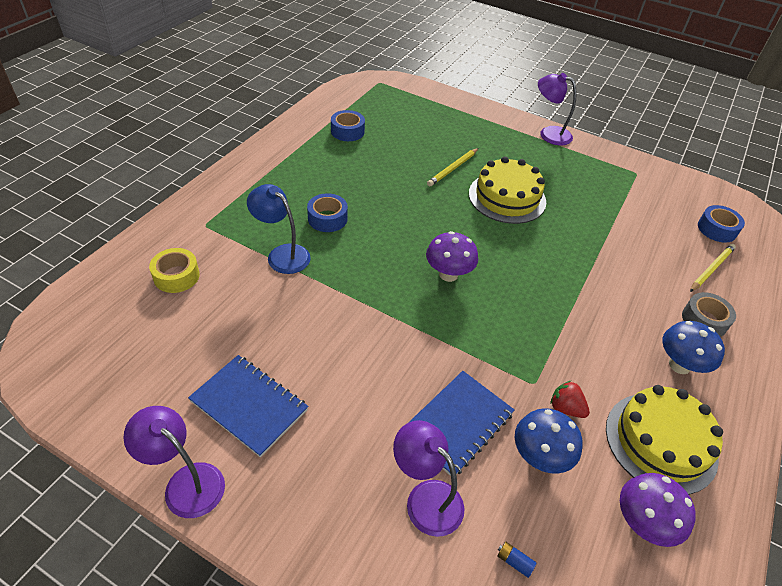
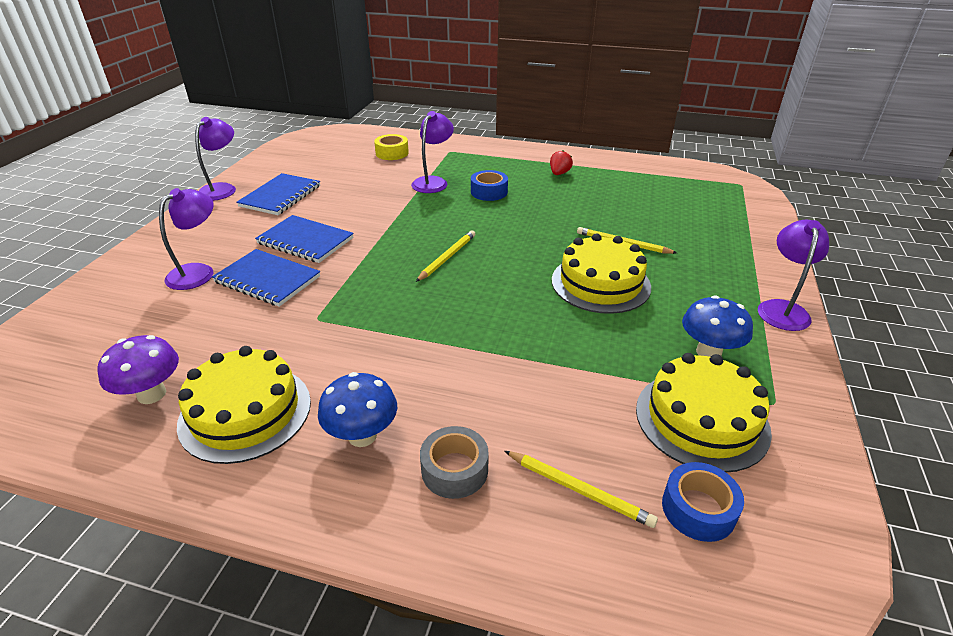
camera: 80 degrees right, 10 degrees down
(282, 254) = (433, 182): blue lamp -> purple lamp
(347, 131) = (628, 181): blue tape -> none
(382, 384) = (305, 241): none -> blue notebook
(448, 274) = (447, 258): purple mushroom -> yellow pencil
(514, 561) = (135, 318): blue battery -> none
(539, 457) = (231, 326): blue mushroom -> blue mushroom (708, 352)
(565, 408) = (287, 340): red strawberry -> red strawberry (559, 173)
(651, 203) = (701, 419): none -> yellow cake

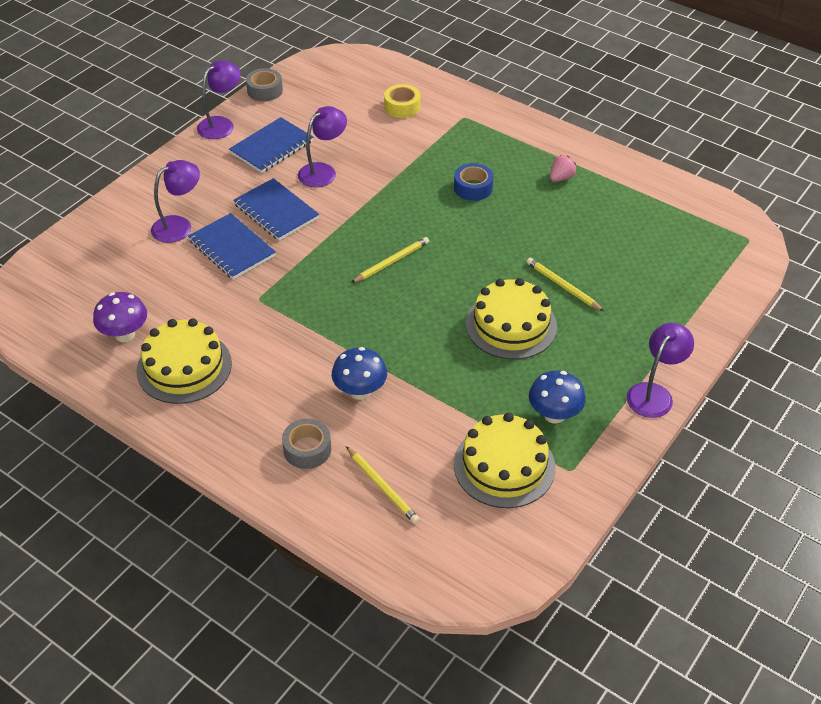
camera: 20 degrees right, 10 degrees up
(258, 161) = (265, 90): none -> grey tape
(362, 435) = (256, 407): blue mushroom -> blue mushroom (360, 391)
(433, 182) = (424, 160): purple lamp -> purple lamp (323, 171)
(559, 173) = (561, 178): red strawberry -> pink strawberry
(698, 509) = (453, 522): blue tape -> none

